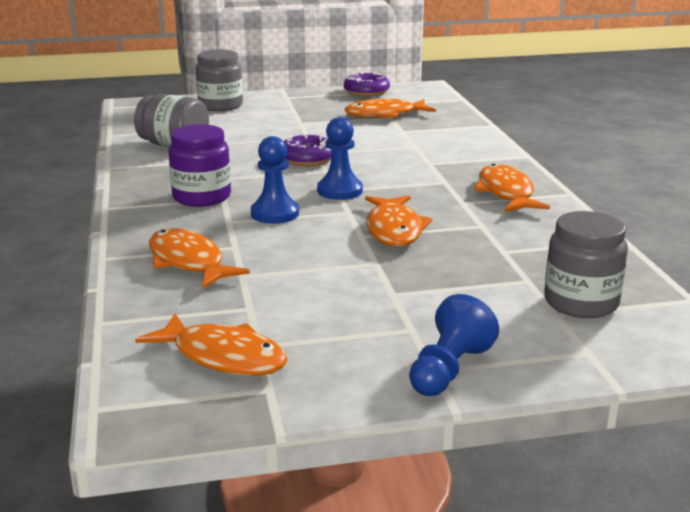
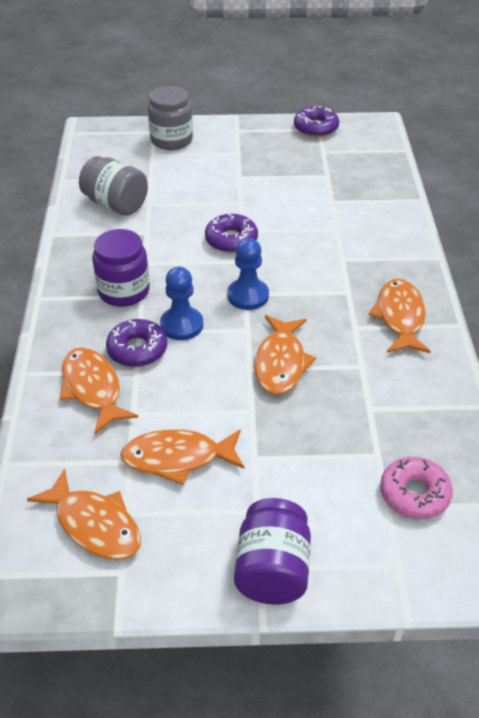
camera: 10 degrees right, 20 degrees up
(230, 233) = (137, 349): none -> purple donut
(384, 115) = (322, 171): orange fish -> orange fish (177, 458)
(448, 370) = (272, 570): blue pawn -> purple jar
(581, 302) = (414, 494): grey jar -> pink donut

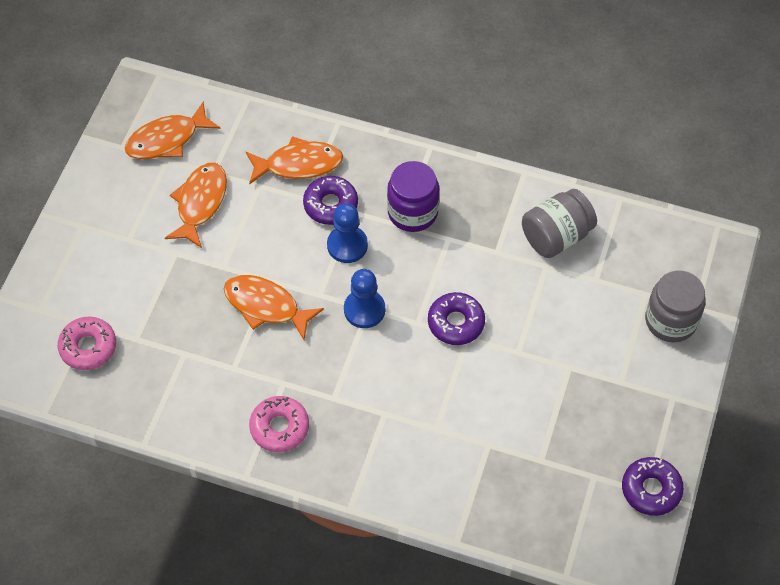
camera: 110 degrees right, 15 degrees up
(272, 570) = (76, 232): purple jar -> none
(400, 317) = (279, 427): orange fish -> pink donut

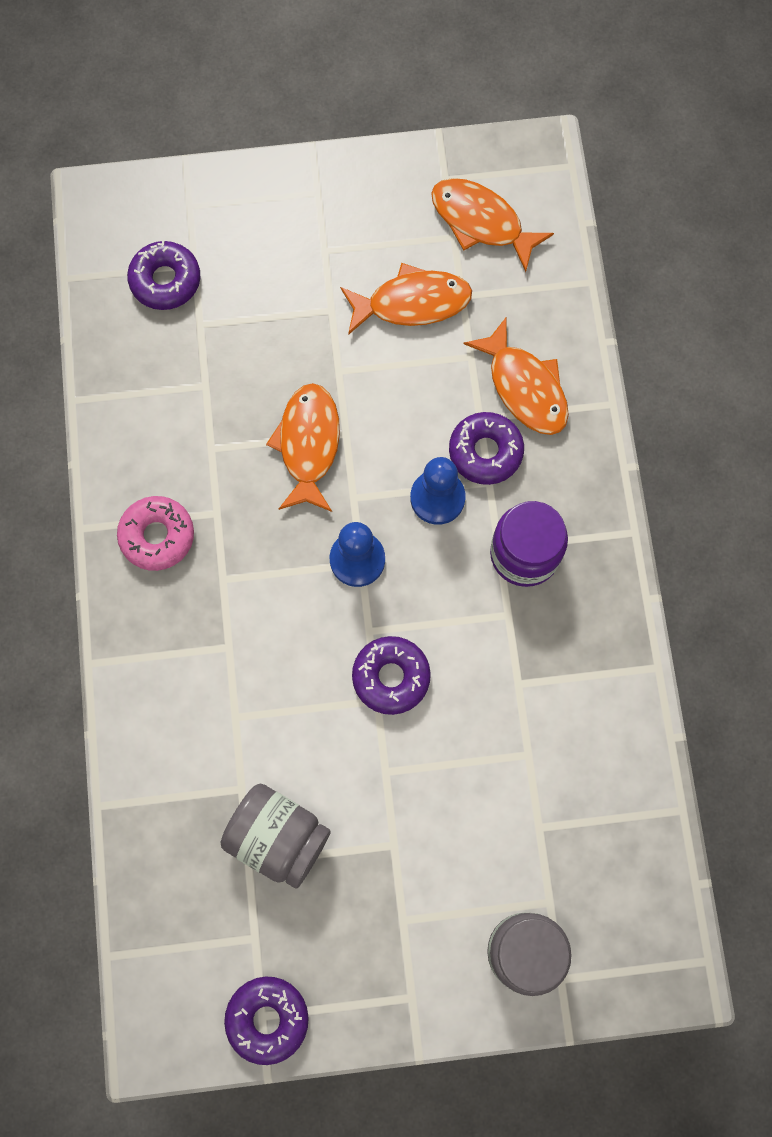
camera: 65 degrees right, 15 degrees up
(88, 347) = (165, 280): pink donut -> purple donut
(556, 236) = (579, 749): grey jar -> grey jar (278, 838)

